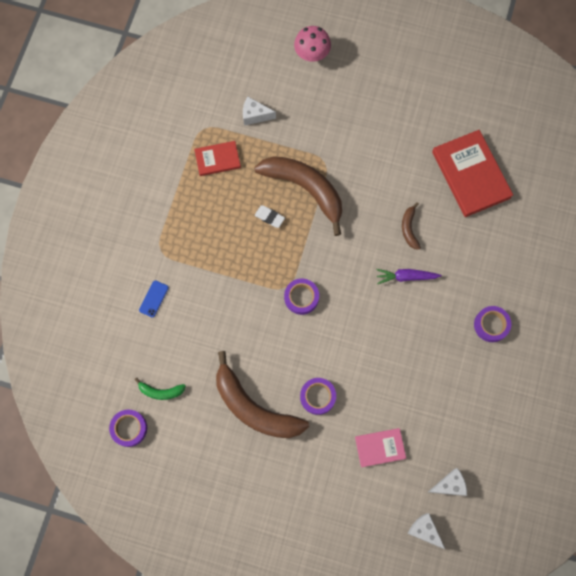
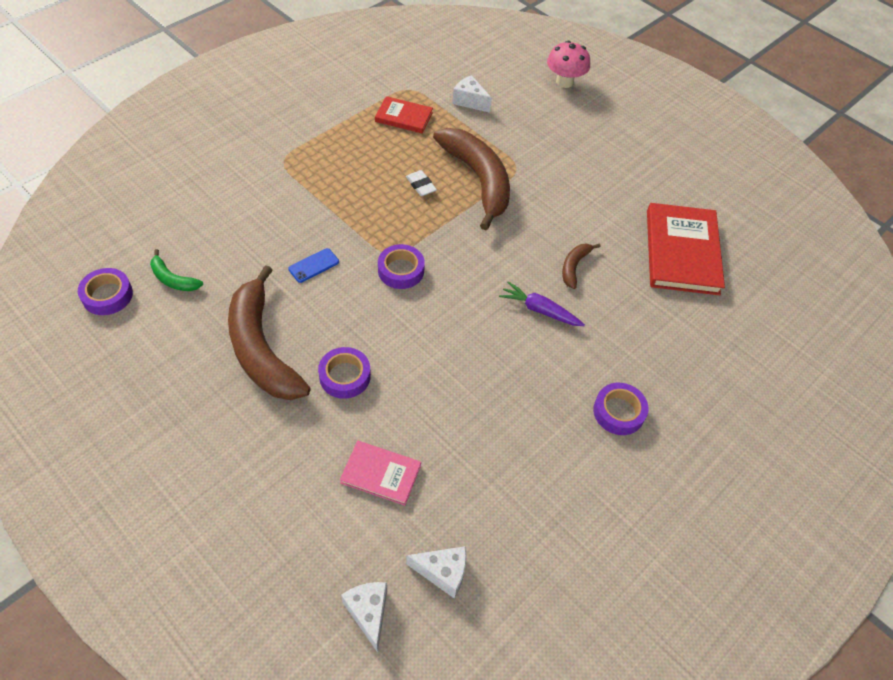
camera: 25 degrees right, 20 degrees down
(154, 299) = (240, 195): blue phone -> blue phone (314, 265)

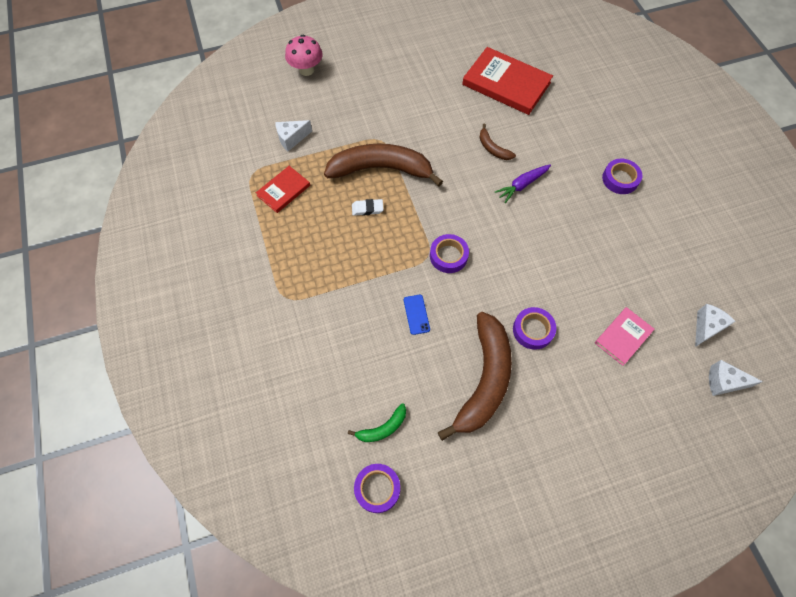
camera: 60 degrees left, 10 degrees up
(261, 348) = (484, 380): brown banana -> brown banana turned 75 degrees counterclockwise

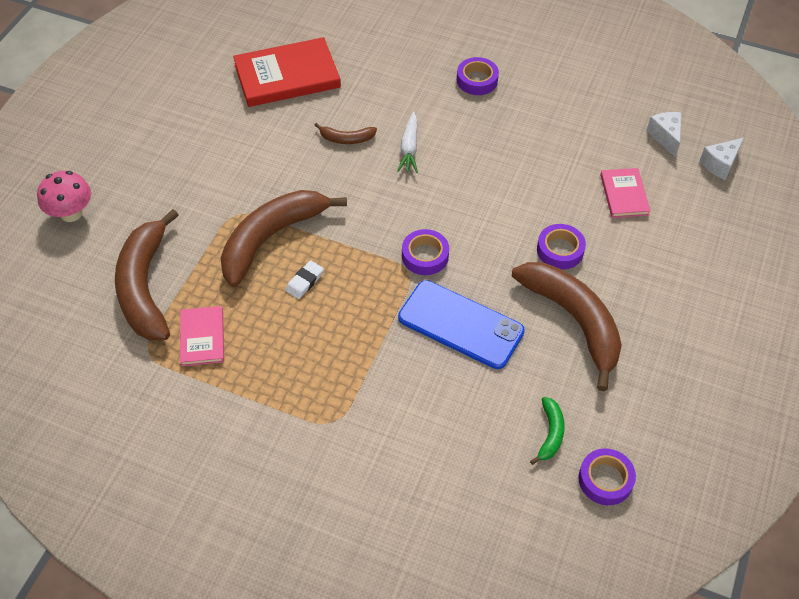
camera: 50 degrees left, 10 degrees down
(283, 190) = (202, 337): red book -> pink book
(291, 138) = (145, 286): white cheese -> brown banana
(416, 314) = (460, 324): blue phone -> blue phone, size x2.35
(522, 185) = (409, 148): purple carrot -> white carrot

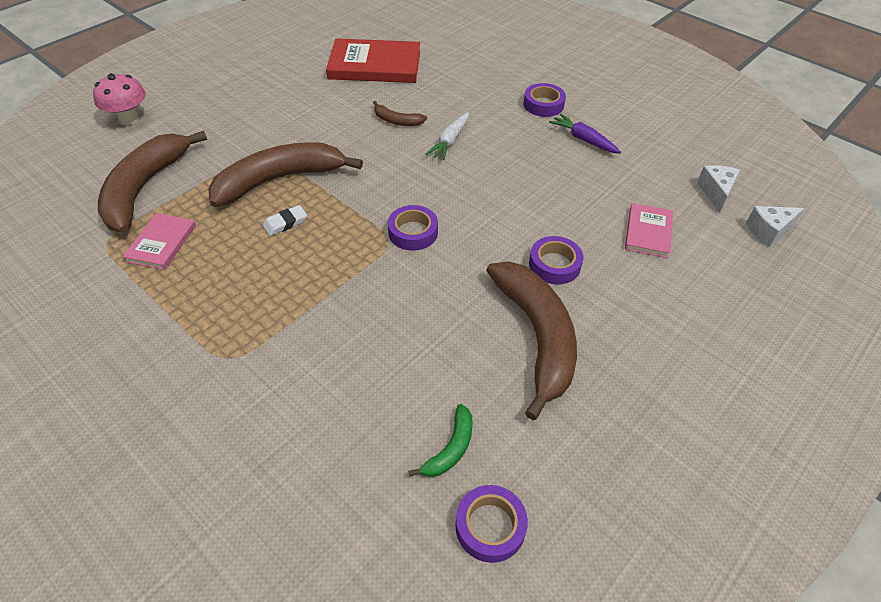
camera: 20 degrees right, 5 degrees down
(460, 324) = (413, 304): blue phone -> none
(531, 111) = (583, 139): none -> purple carrot

